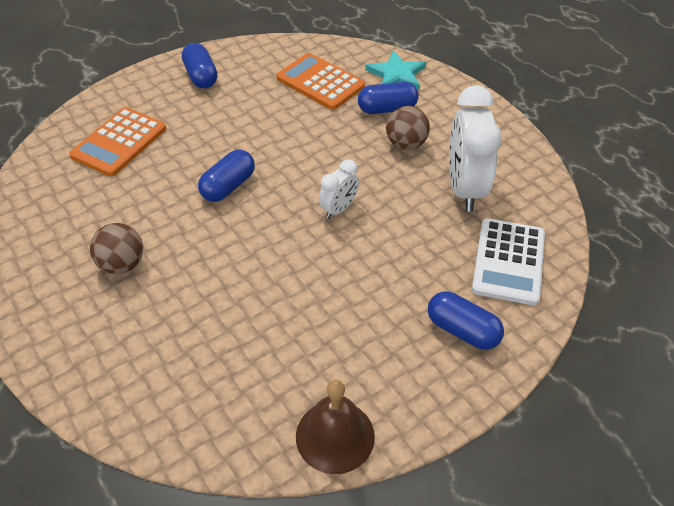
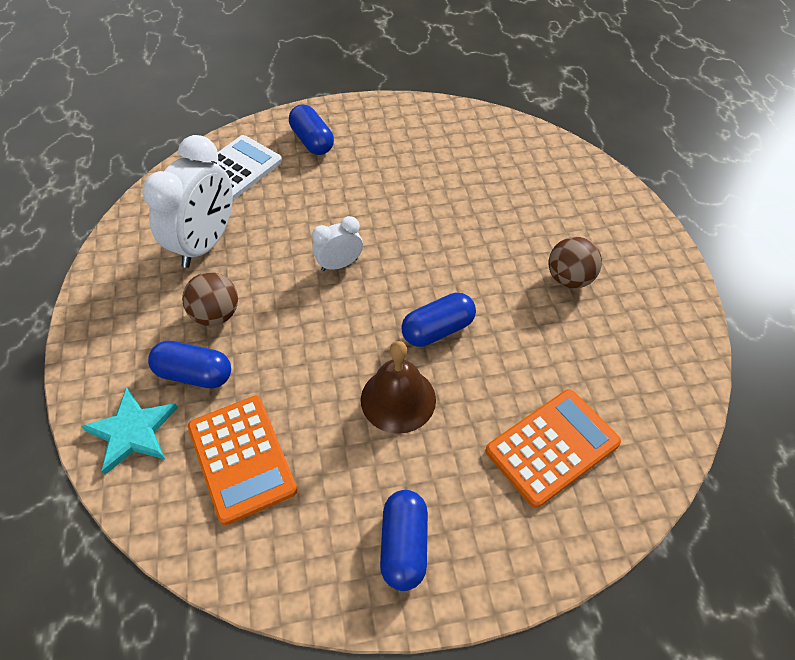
camera: 155 degrees left, 5 degrees up
(335, 436) = (441, 115): brown bell -> brown bell (398, 399)

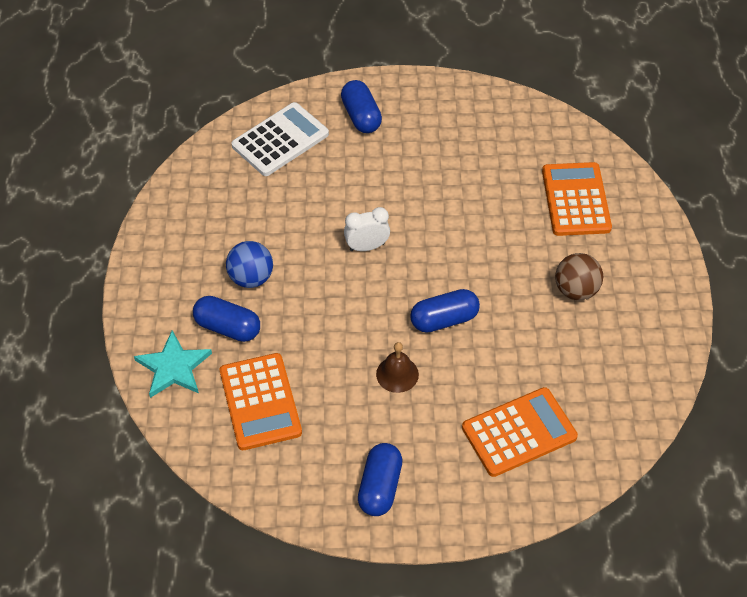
camera: 10 degrees right, 0 degrees up
(205, 244) = (248, 210): white clock -> none
(216, 315) = (251, 278): brown ball -> blue ball
(398, 399) = (397, 374): brown bell -> brown bell, size x0.65
(543, 191) = (575, 200): none -> orange calculator

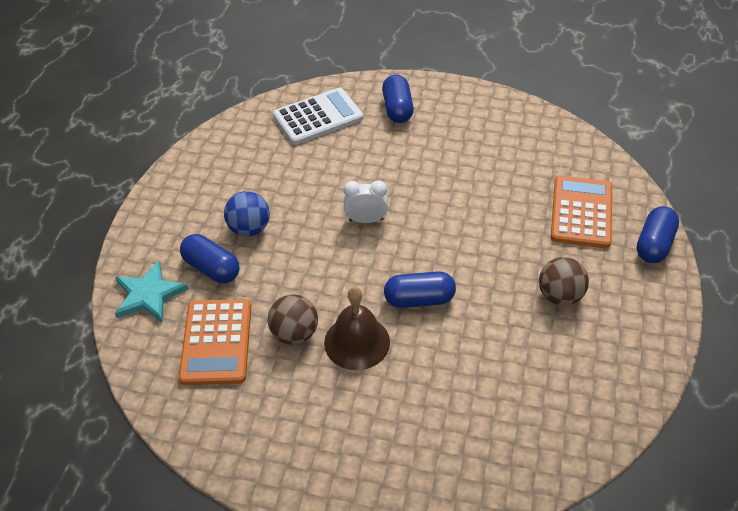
camera: 15 degrees right, 5 degrees down
(334, 378) = (294, 334): none -> brown ball
(380, 487) = (303, 450): blue capsule -> blue capsule (654, 244)
(397, 374) = (357, 342): brown bell -> brown bell, size x1.53
(519, 432) = (462, 424): orange calculator -> none

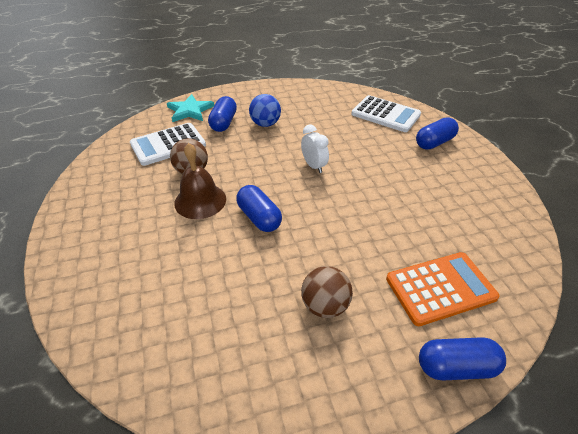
camera: 60 degrees right, 5 degrees down
(216, 342) = (168, 145): orange calculator -> white calculator

